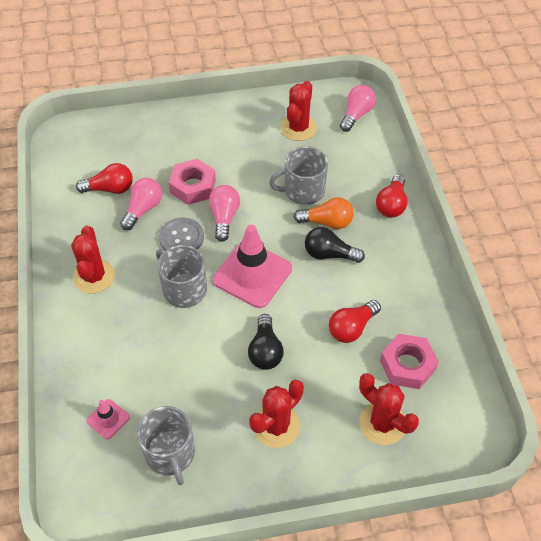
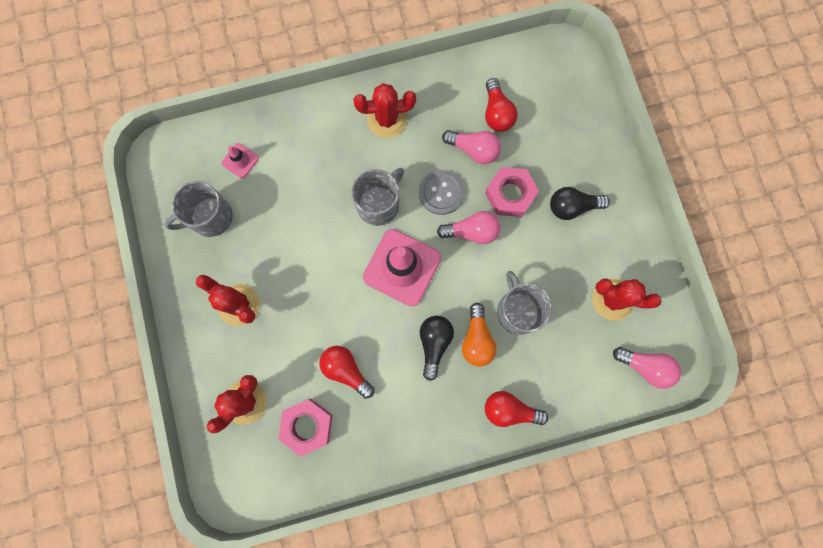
camera: 85 degrees right, 25 degrees up
(265, 351) = (315, 288): black light bulb -> black light bulb (572, 207)

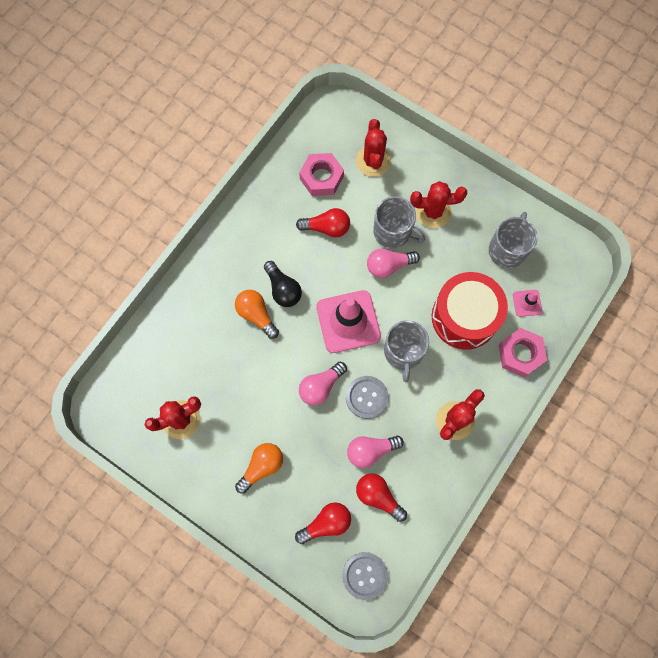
camera: 140 degrees right, 5 degrees down
(302, 191) = (464, 317): none -> red drum
(509, 410) = (198, 287): red light bulb -> red light bulb (326, 523)
(510, 194) = (315, 438): pink nut -> pink nut (520, 354)
(517, 311) = (243, 357): grey mug -> grey mug (393, 232)
(554, 69) = (365, 575): none -> grey button
(572, 207) = (262, 467): black light bulb -> orange light bulb
(645, 366) = (124, 389): pink light bulb -> pink light bulb (389, 266)

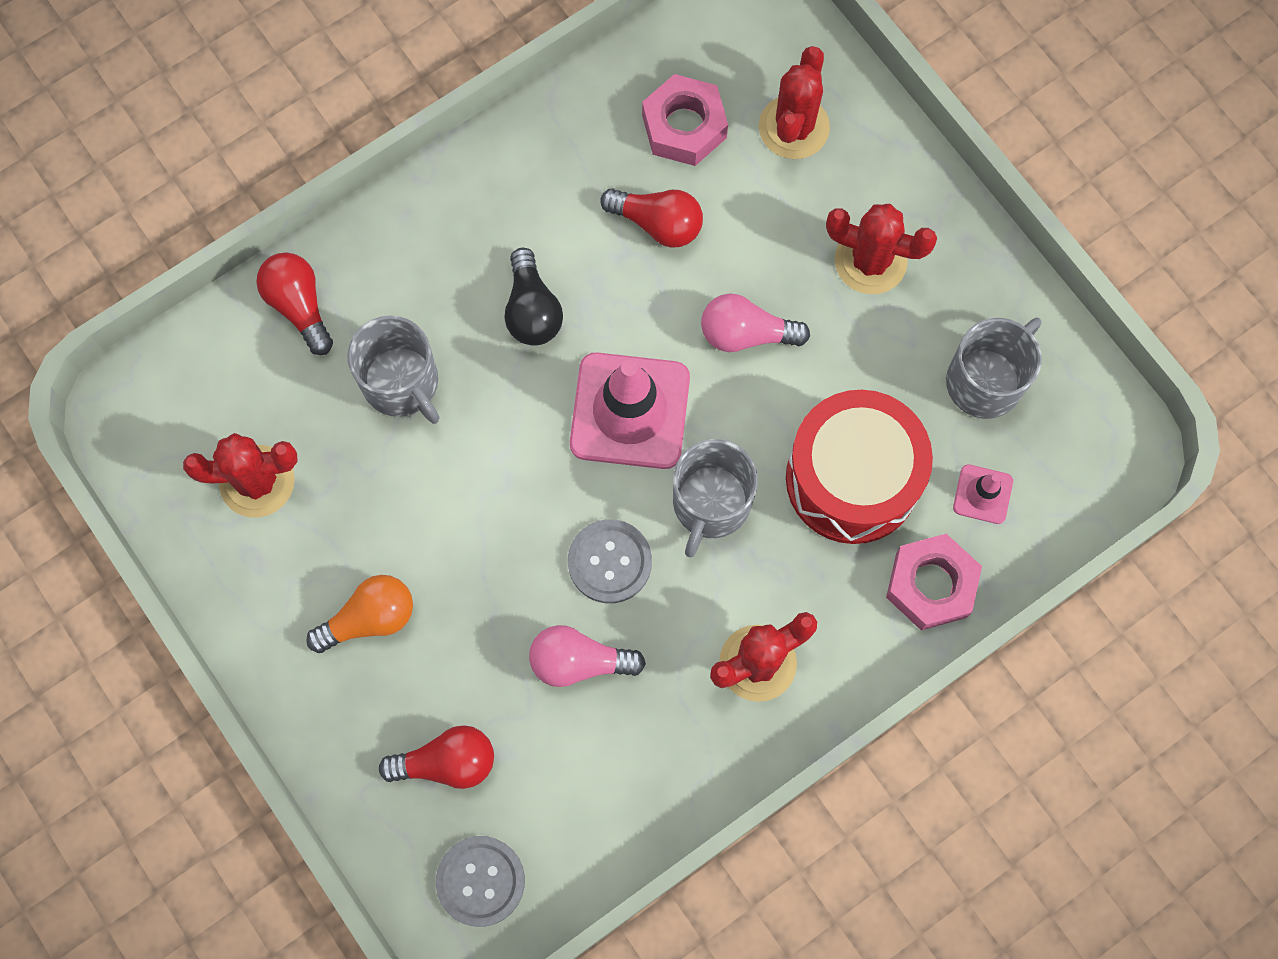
camera: 20 degrees right, 0 degrees up
(256, 315) = (465, 340): orange light bulb -> none
(321, 386) = (533, 512): pink light bulb -> none
(378, 496) = (560, 749): red light bulb -> red light bulb (299, 306)
(393, 232) = (780, 273): grey mug -> grey mug (402, 383)

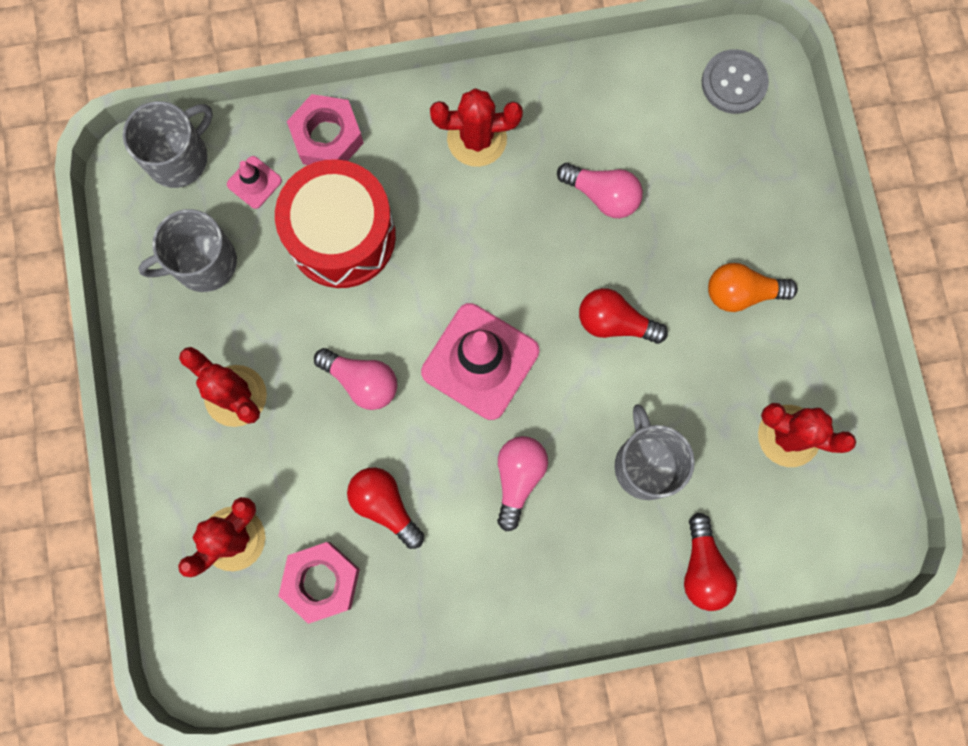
camera: 155 degrees left, 5 degrees up
(447, 762) = (725, 169): red light bulb -> red light bulb (615, 322)
(532, 310) = (518, 478): black light bulb -> pink light bulb
(609, 562) = (548, 255): grey button -> none
(710, 504) = (454, 264): grey mug -> grey mug (179, 157)

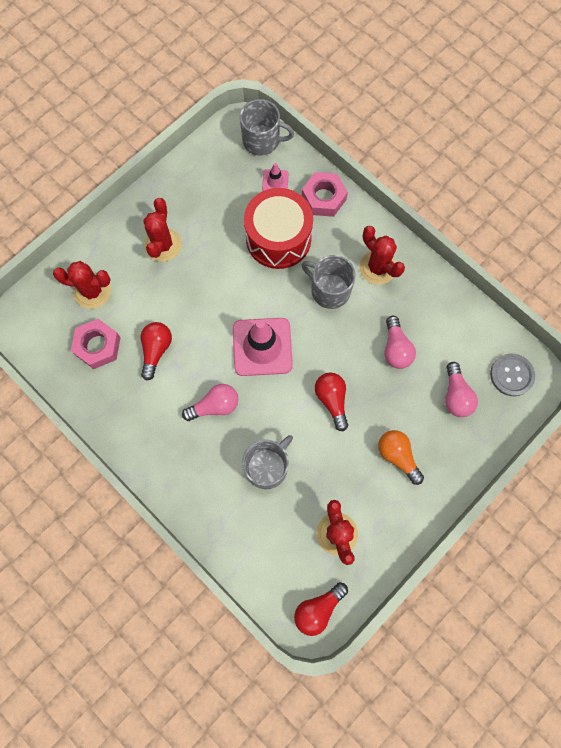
camera: 55 degrees right, 5 degrees down
(203, 263) = (218, 186): grey mug -> grey mug (329, 290)
(362, 381) = (211, 297): pink light bulb -> pink light bulb (455, 395)
(703, 568) = (232, 533): red light bulb -> red light bulb (318, 609)

